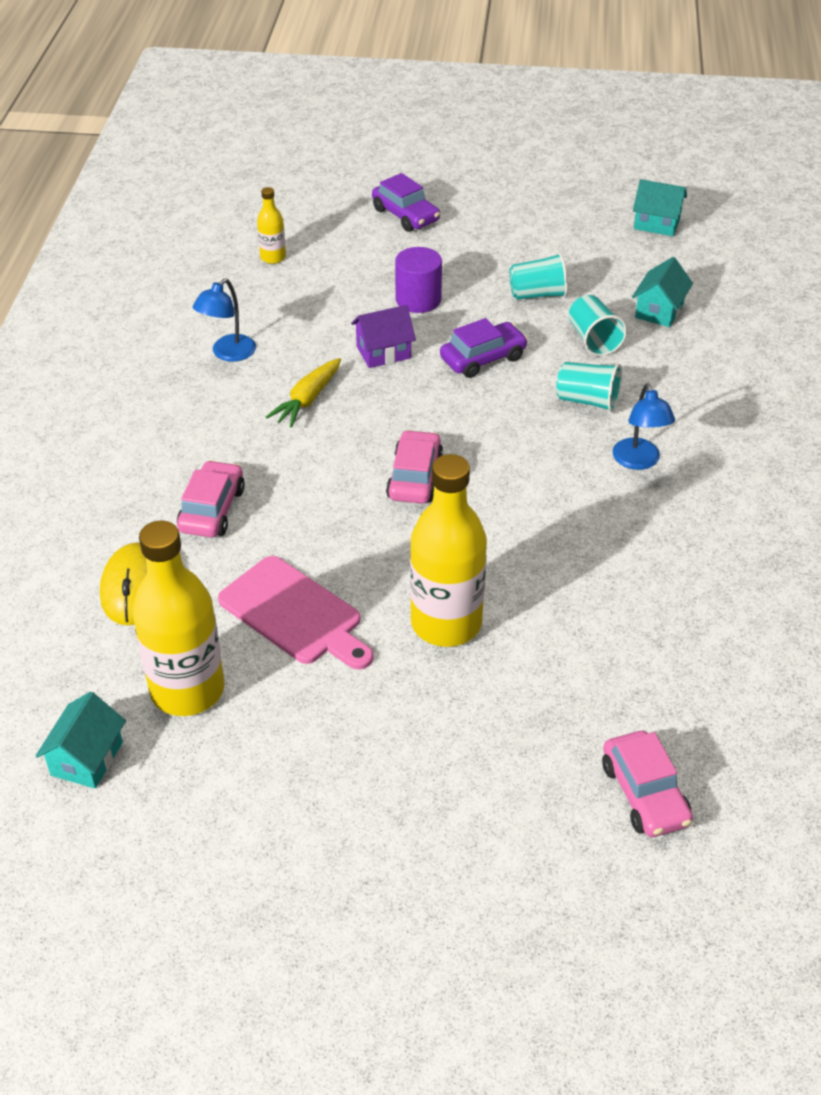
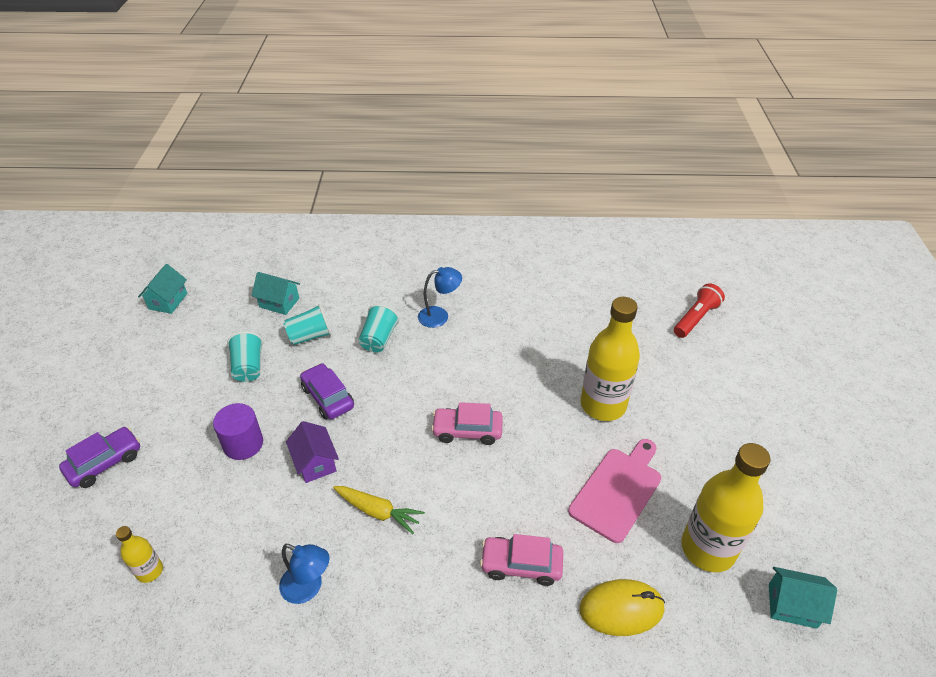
camera: 95 degrees left, 0 degrees up
(644, 794) = (696, 318): pink car -> red flashlight

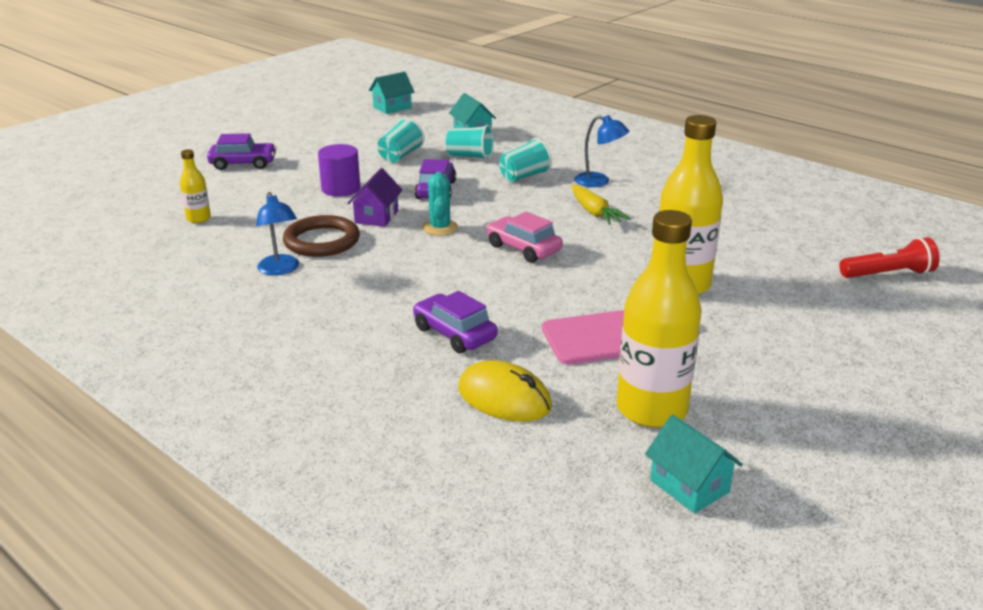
camera: 40 degrees right, 15 degrees down
(303, 525) = (322, 241): none -> brown ring
(378, 512) = (384, 258): yellow carrot -> yellow carrot (594, 212)
(381, 445) = (440, 228): none -> turquoise cactus
(521, 565) = (454, 333): pink car -> purple car

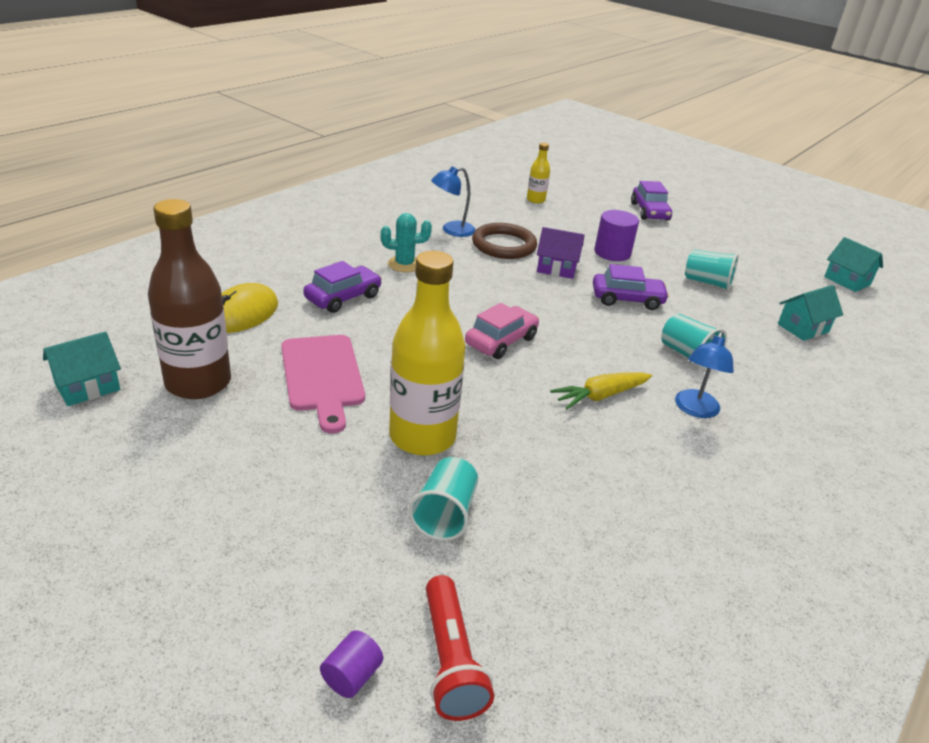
camera: 85 degrees right, 5 degrees up
(440, 228) = (539, 298): turquoise cactus -> turquoise cactus (404, 264)
(470, 156) = (728, 323): turquoise cup -> turquoise cup (445, 514)
(651, 409) = (198, 383): yellow bottle -> brown bottle
(924, 305) = (351, 676): none -> purple cylinder

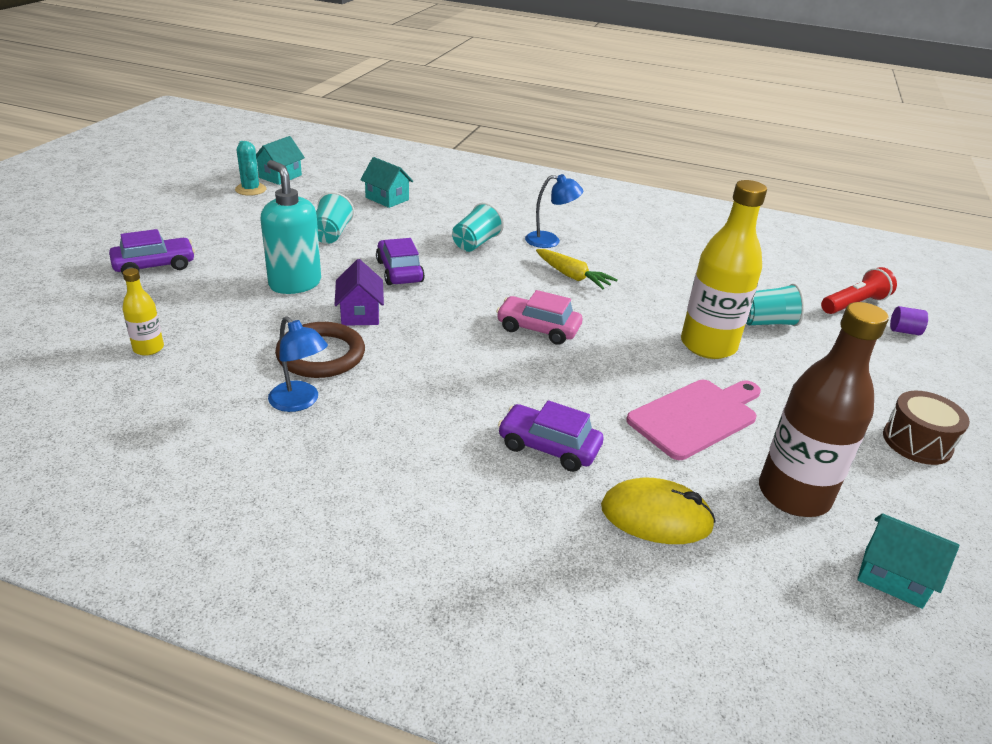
camera: 110 degrees left, 0 degrees up
(170, 507) = (917, 442): none -> brown drum
(404, 264) = (429, 420): turquoise cactus -> turquoise cactus (251, 189)
(612, 253) = (295, 284): purple cylinder -> turquoise soap dispenser

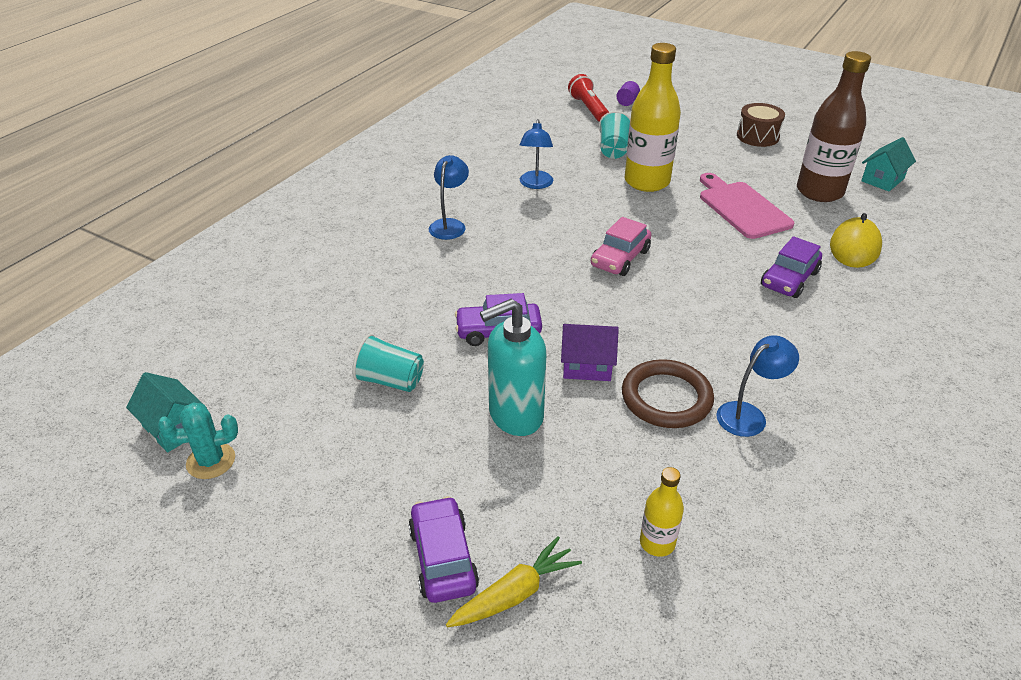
camera: 75 degrees left, 5 degrees up
(387, 199) = (300, 327): turquoise house -> none
(475, 243) = (443, 272): turquoise cup -> none
(572, 276) = (526, 224): yellow carrot -> yellow carrot (515, 594)
(651, 278) = (535, 184): none -> blue lamp

